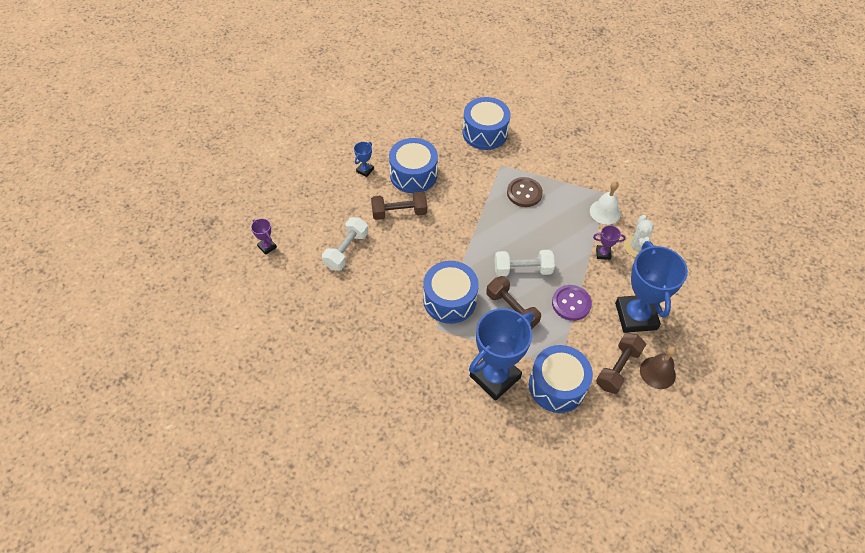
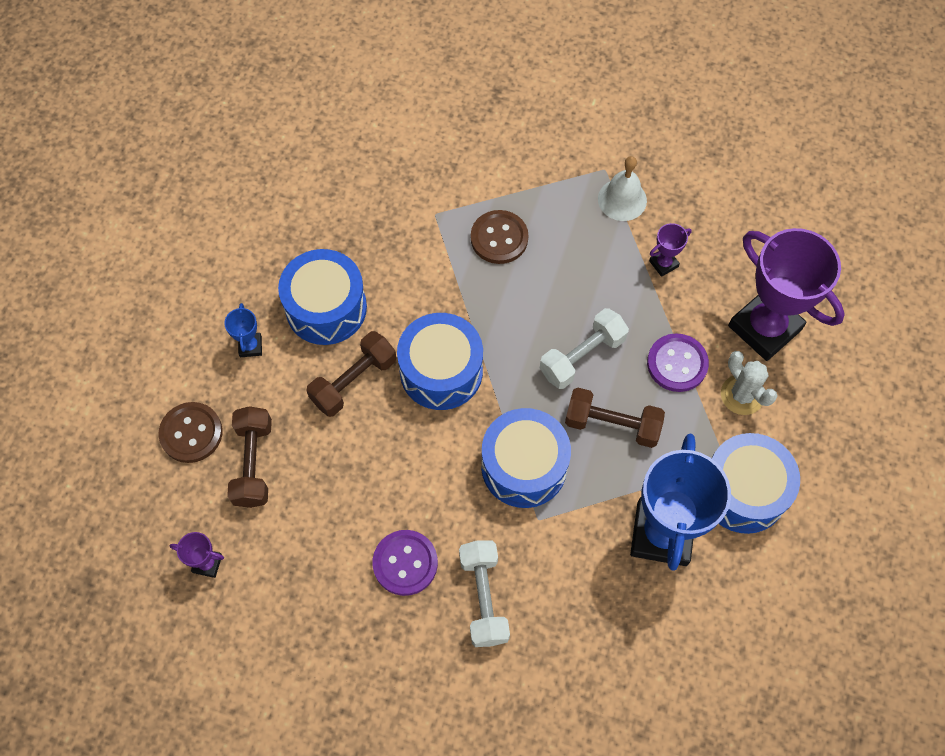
camera: 35 degrees left, 10 degrees up
(307, 190) = (191, 433): none -> brown button
(346, 250) = (326, 490): white dumbbell -> white dumbbell (483, 598)
(355, 305) = (405, 563): none -> purple button
(485, 133) = (374, 175): blue drum -> blue drum (441, 371)
(618, 368) = (794, 415): brown dumbbell -> brown dumbbell (253, 463)
(636, 247) = (697, 226): white cactus -> white cactus (742, 395)
(636, 316) = (764, 327): blue trophy -> purple trophy
(657, 372) = (842, 388): brown bell -> none

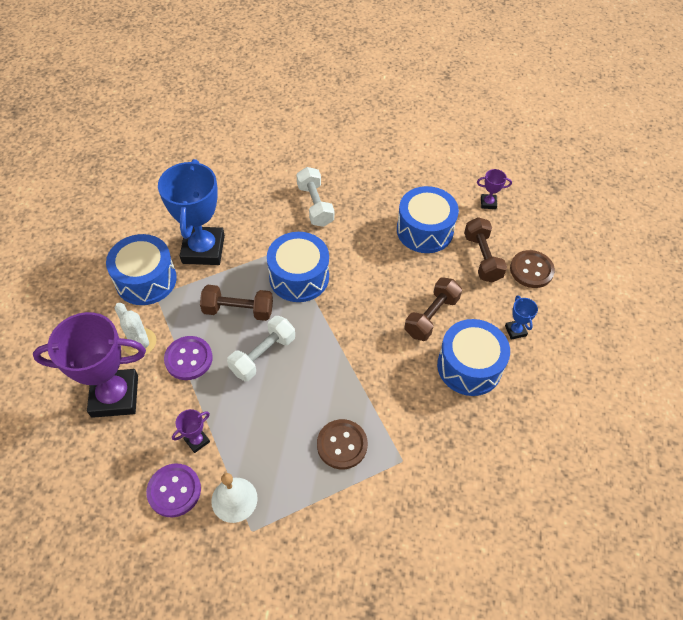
camera: 170 degrees right, 10 degrees down
(405, 563) = (367, 216): purple button -> purple button (174, 491)
(441, 371) = (369, 331): blue drum -> blue drum (424, 230)
(764, 327) = (115, 396): purple trophy -> purple trophy turned 45 degrees counterclockwise

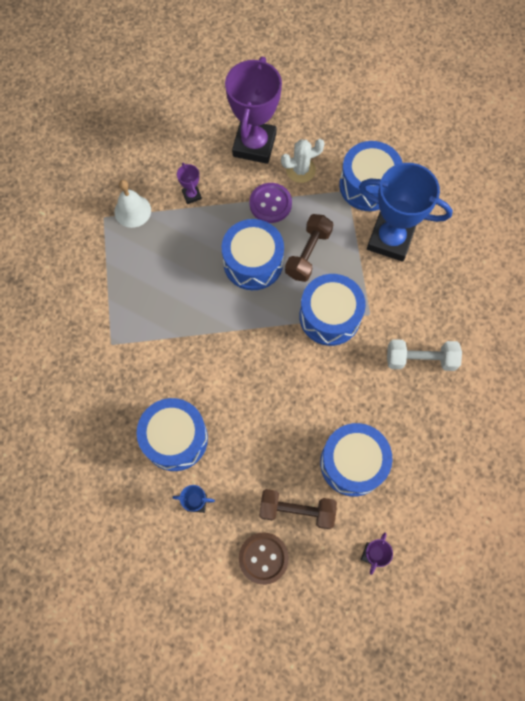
camera: 110 degrees right, 15 degrees up
(174, 491) = (157, 172): purple button -> none
(263, 355) = (253, 262): white dumbbell -> blue drum
(342, 445) = (144, 301): brown button -> none
(431, 316) = (242, 425): brown dumbbell -> none

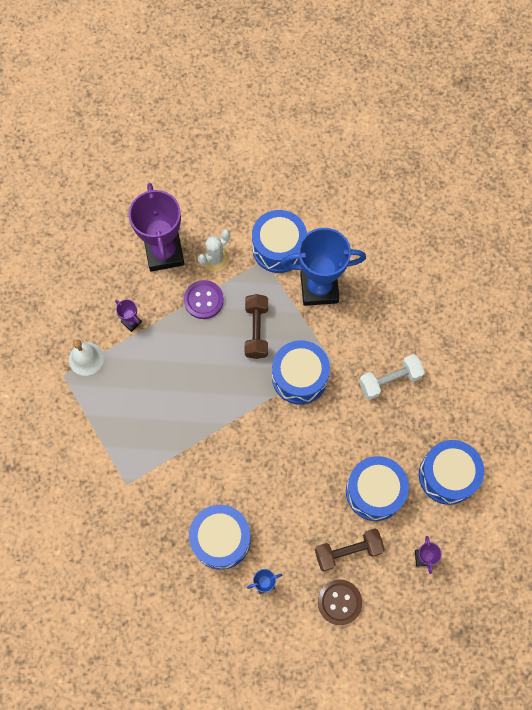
camera: 25 degrees left, 0 degrees up
(253, 262) = (213, 359): blue drum -> blue drum (447, 475)

